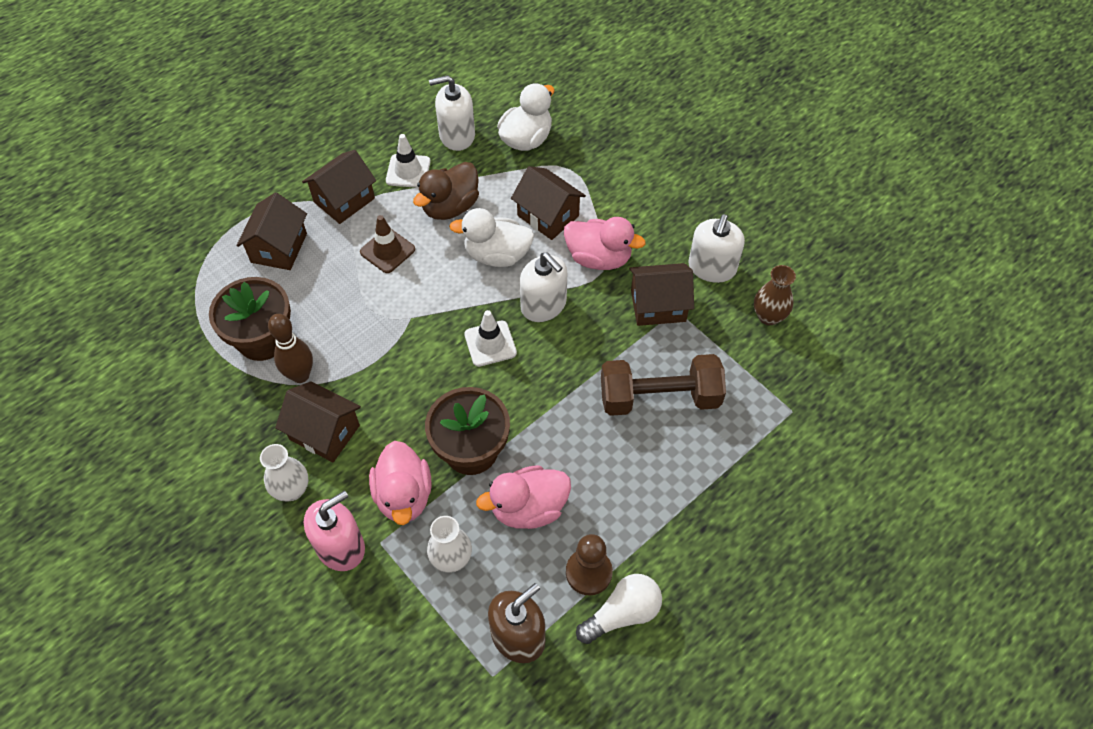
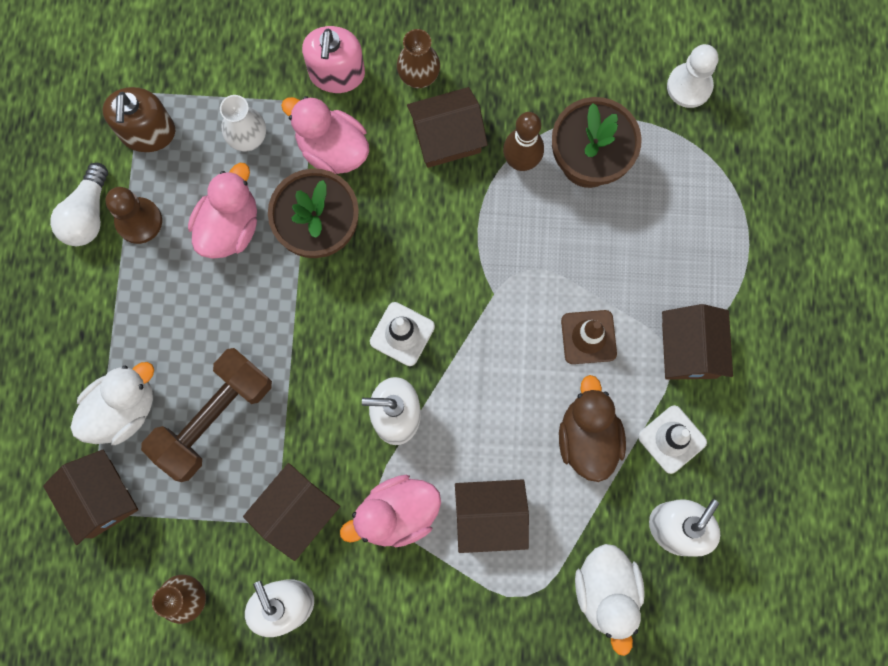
camera: 135 degrees right, 20 degrees up
(150, 326) = (689, 86): none -> white pawn
(279, 248) = (682, 249): brown house -> brown house (101, 498)
(292, 490) = (419, 76): white vase -> brown vase
(497, 255) = (489, 427): white duck -> white duck (122, 409)

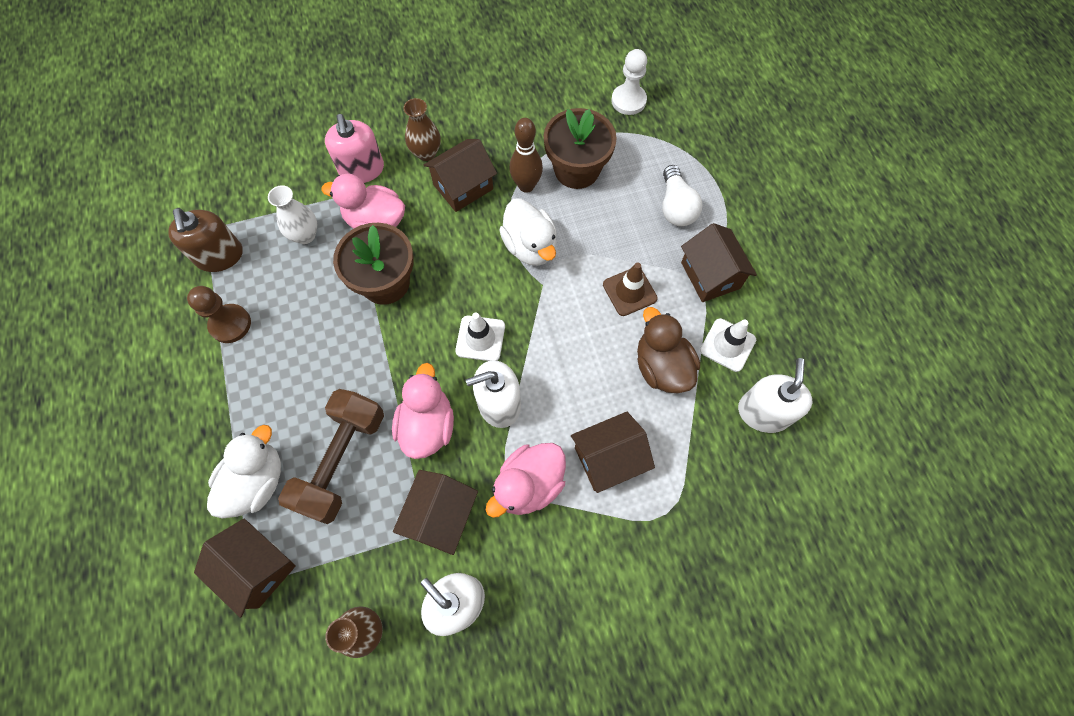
camera: 20 degrees left, 10 degrees down
(87, 214) = (184, 333): white light bulb -> white light bulb (675, 206)
(229, 226) = (309, 304): pink duck -> pink duck (427, 425)
(606, 592) = (730, 485): white duck -> white duck (530, 246)

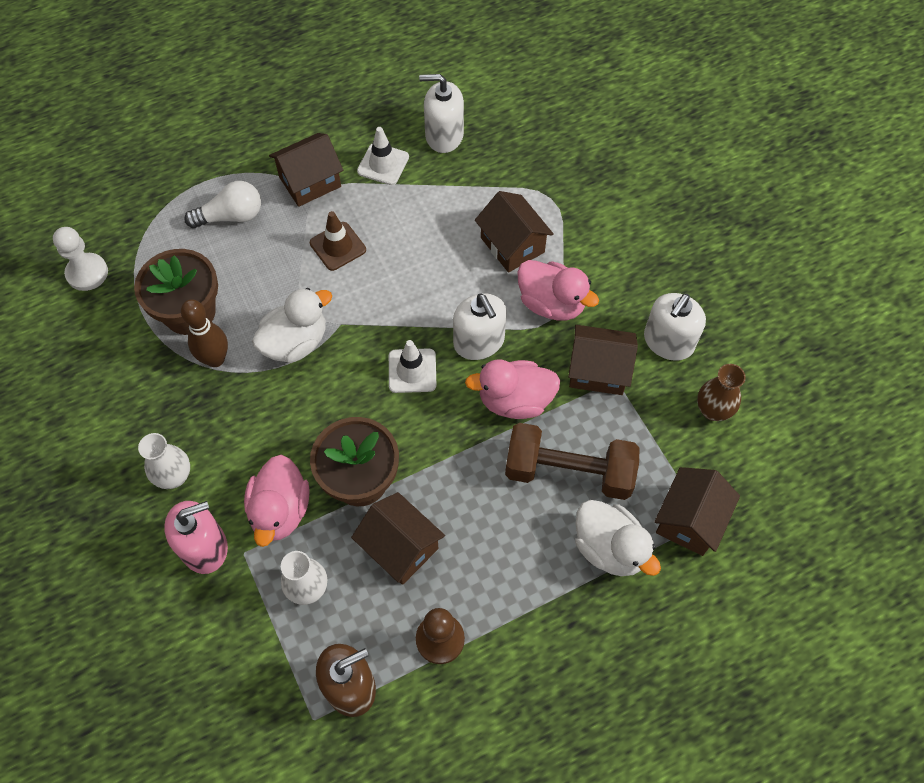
camera: 100 degrees left, 5 degrees down
(257, 481) = (609, 548): white duck -> white duck turned 150 degrees counterclockwise
(426, 153) = (174, 476): brown vase -> white vase
(463, 187) = (222, 425): brown house -> brown house (400, 547)
(661, 367) = (414, 213): brown duck -> none

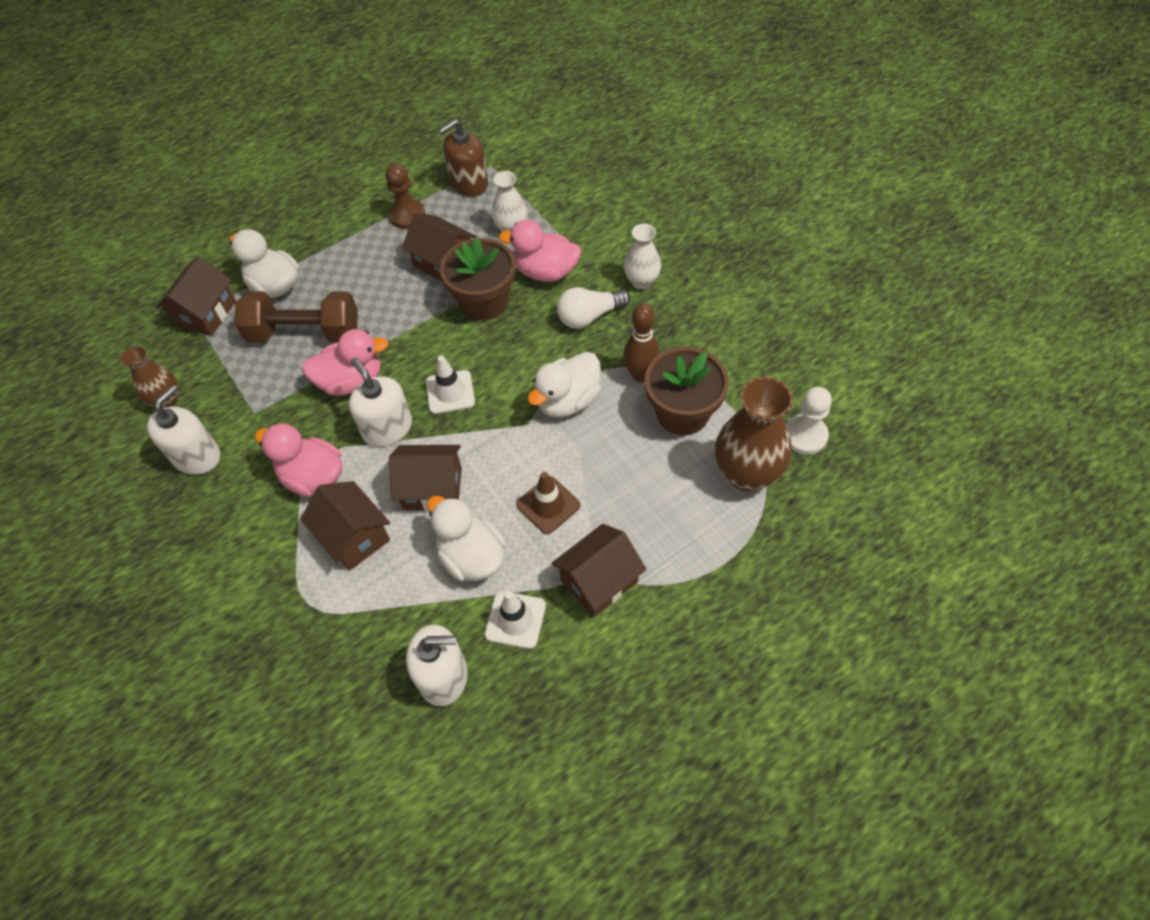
camera: 175 degrees right, 5 degrees down
(155, 247) = (746, 473): none -> brown vase
(204, 547) = (599, 241): pink soap dispenser -> none
(231, 216) = (677, 522): white light bulb -> white light bulb (589, 316)
(280, 510) = (546, 272): pink duck -> pink duck turned 75 degrees counterclockwise
(411, 214) = (471, 556): none -> white duck
(598, 370) = (271, 419): brown house -> brown house (432, 488)

